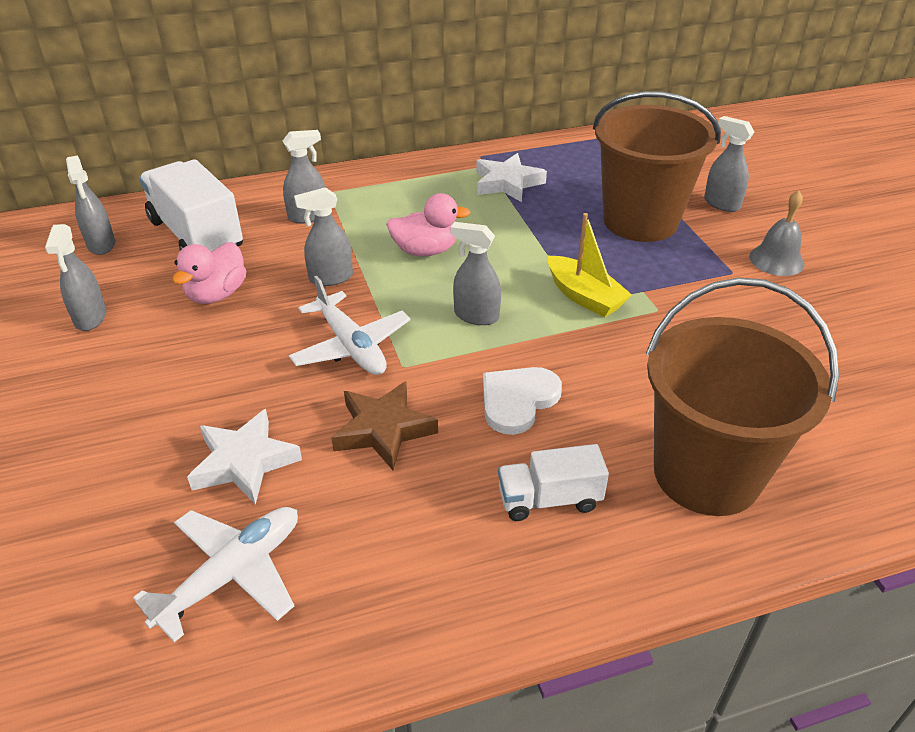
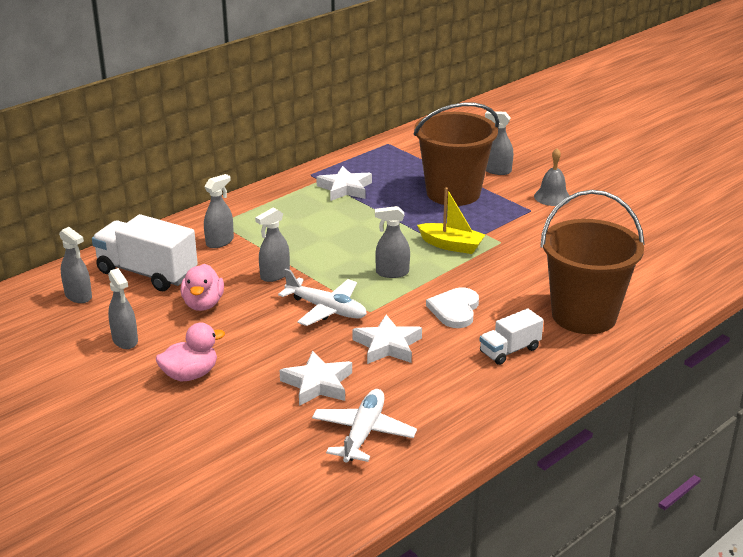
camera: 25 degrees left, 10 degrees down
(383, 430) = (387, 345): brown star -> white star
(425, 251) = (325, 244): pink duck -> pink duck (190, 375)

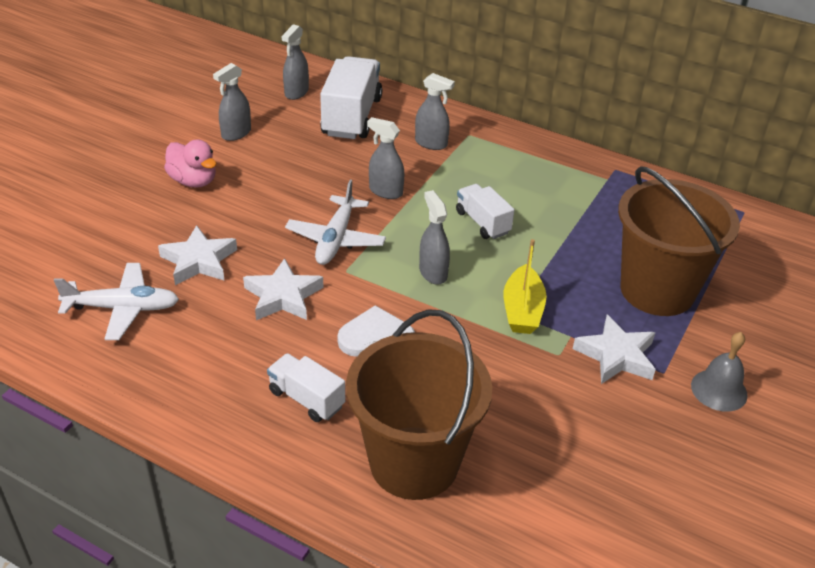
camera: 70 degrees right, 10 degrees up
(203, 304) = (312, 160): pink duck -> none
(343, 240) = (482, 222): none -> white truck
(345, 188) = (601, 201): white star -> white star (616, 355)
(497, 171) = (752, 322): grey spray bottle -> none

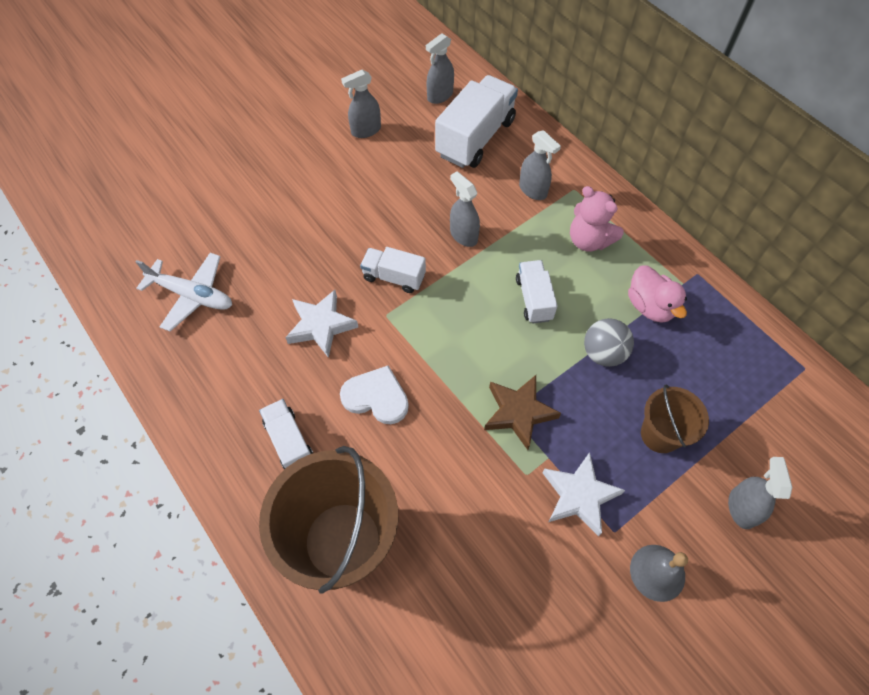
camera: 25 degrees right, 20 degrees up
(193, 181) = (306, 175): pink duck -> pink duck (649, 306)
(199, 261) = (272, 264): white star -> none
(336, 239) = (394, 277): white plane -> white truck
(433, 272) = (460, 342): grey spray bottle -> grey spray bottle (741, 508)
(505, 168) = (589, 240): none -> pink teddy bear
(522, 310) = (518, 412): yellow boat -> brown star
(570, 246) = (603, 353): none -> grey ball
(657, 290) = (660, 434): brown bucket -> brown bucket, size x0.53

